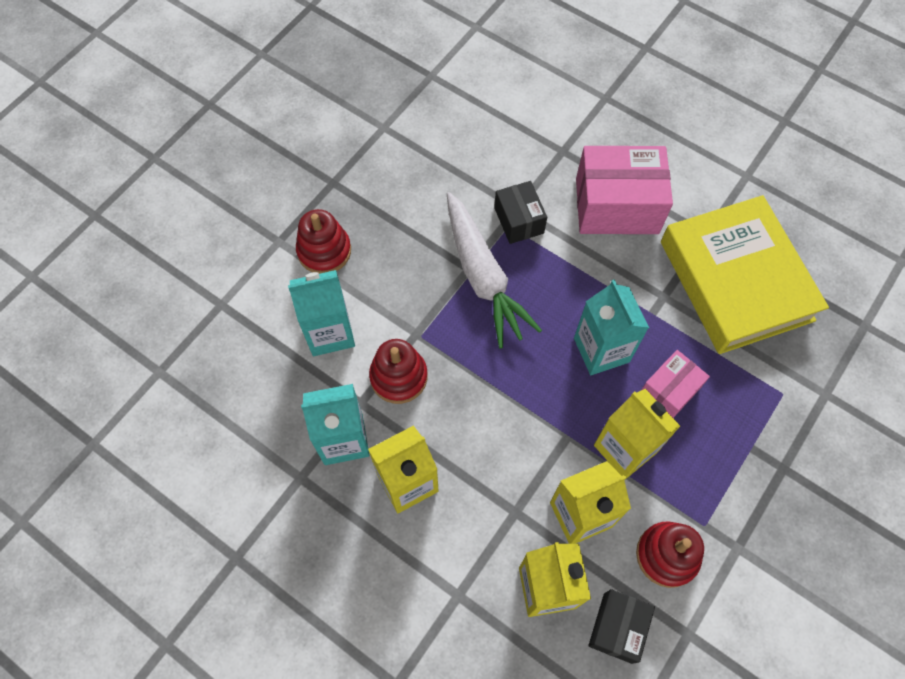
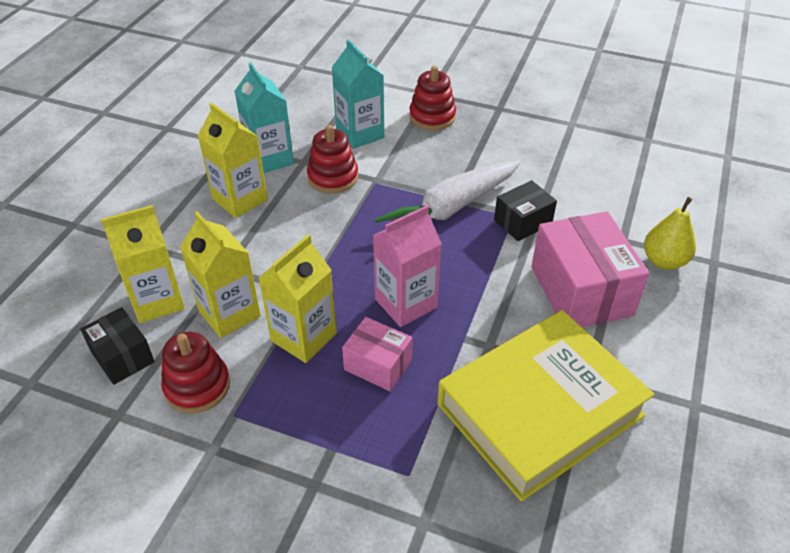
camera: 75 degrees right, 20 degrees down
(596, 132) = (664, 261): none -> yellow pear
(601, 350) = (406, 303): turquoise carton -> pink carton
(617, 628) = (122, 357): black box -> black box turned 45 degrees clockwise

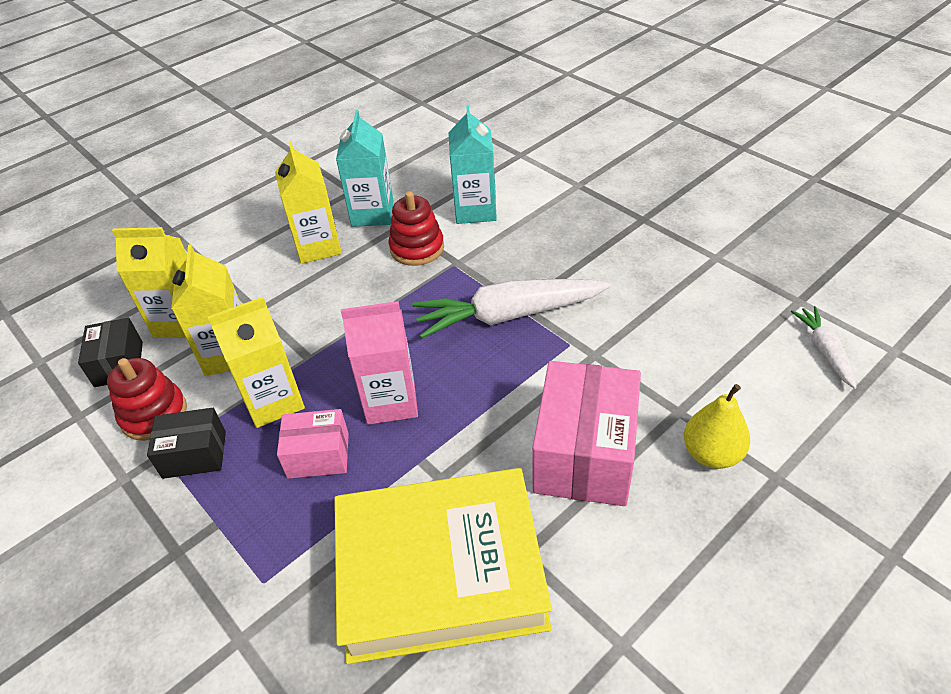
camera: 30 degrees right, 0 degrees up
(378, 365) = (318, 455): pink box -> pink box turned 60 degrees counterclockwise
(432, 116) = (562, 210): red stacking toy -> none
(522, 222) = (576, 353): black box -> black box (194, 454)
(686, 169) = (824, 351): none -> white carrot

